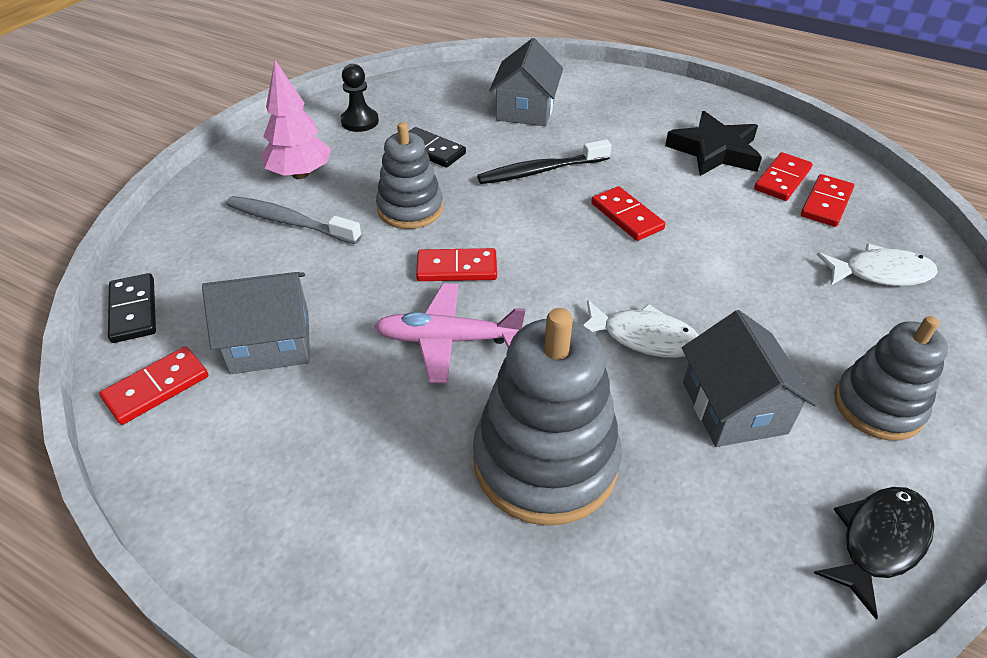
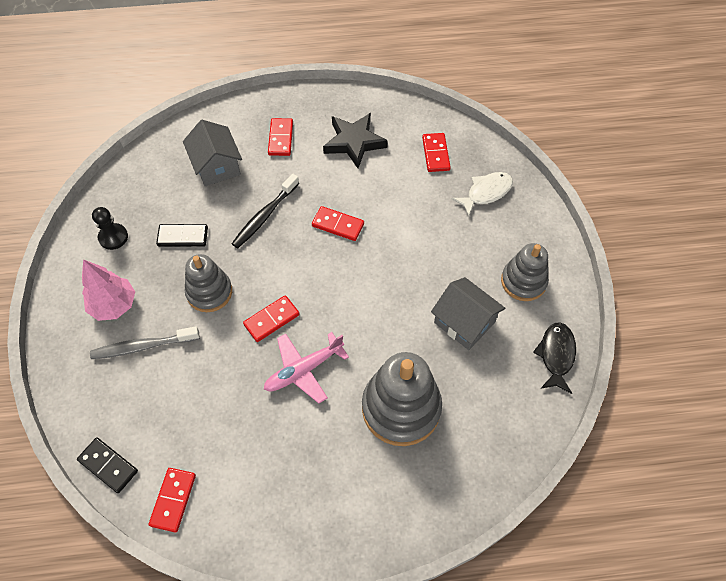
camera: 35 degrees left, 15 degrees up
(270, 342) = (210, 433): grey house -> none
(643, 337) = (399, 306): white fish -> none
(782, 179) = (403, 147): red domino -> red domino (280, 138)

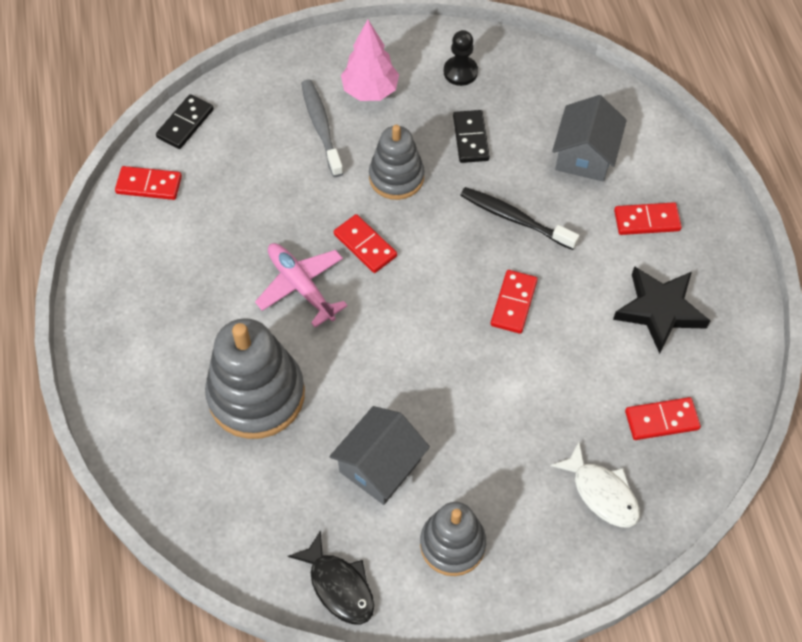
camera: 85 degrees right, 0 degrees up
(216, 166) = (585, 155): grey house -> grey house turned 45 degrees counterclockwise
(556, 355) = (339, 586): black fish -> black fish turned 45 degrees clockwise

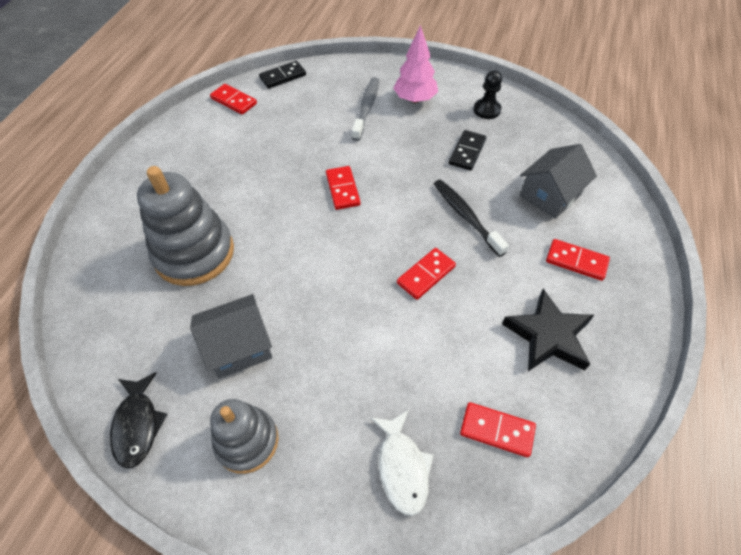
camera: 30 degrees right, 5 degrees down
(301, 287) = (279, 197): pink plane -> none
(396, 177) = (396, 156): grey stacking toy -> none

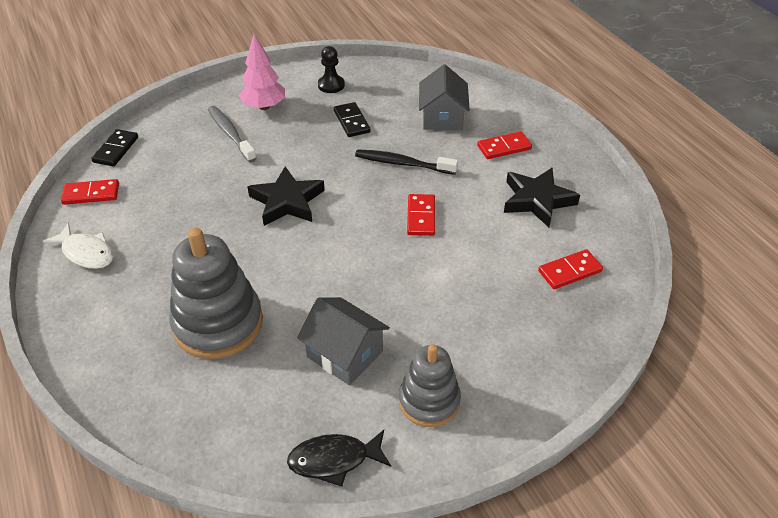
camera: 45 degrees left, 10 degrees down
(138, 425) = (334, 460): black fish -> black fish turned 135 degrees clockwise
(239, 347) = (345, 354): grey house -> grey house turned 75 degrees counterclockwise
(342, 189) = (287, 201): red domino -> black star
(402, 467) = (543, 332): white fish -> white fish (86, 253)

